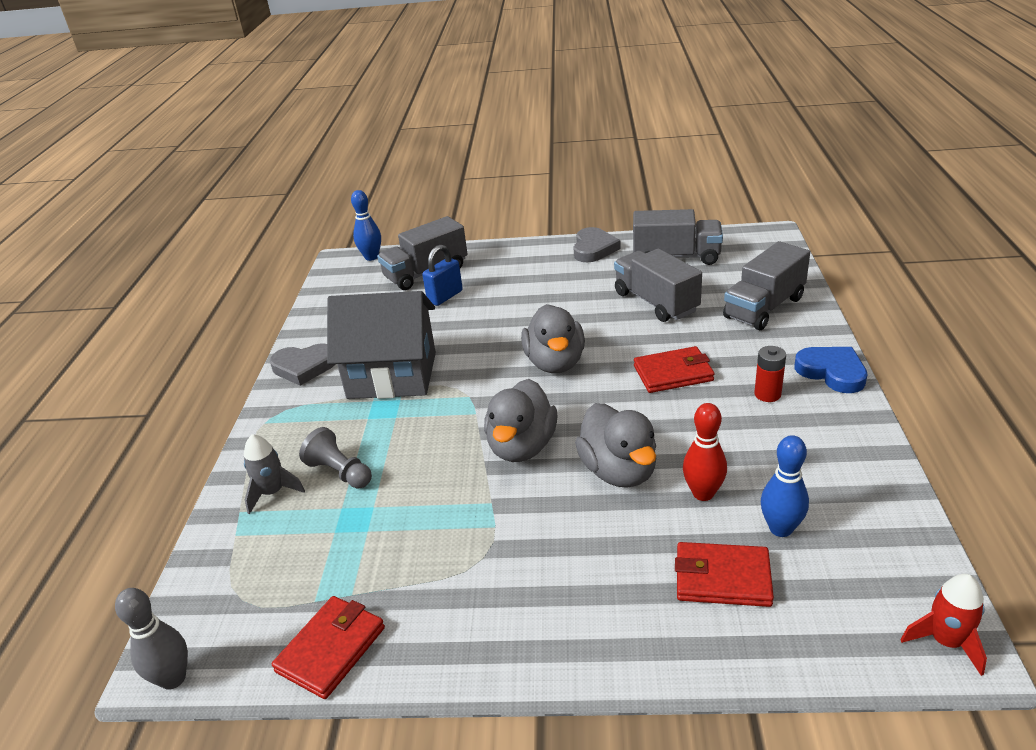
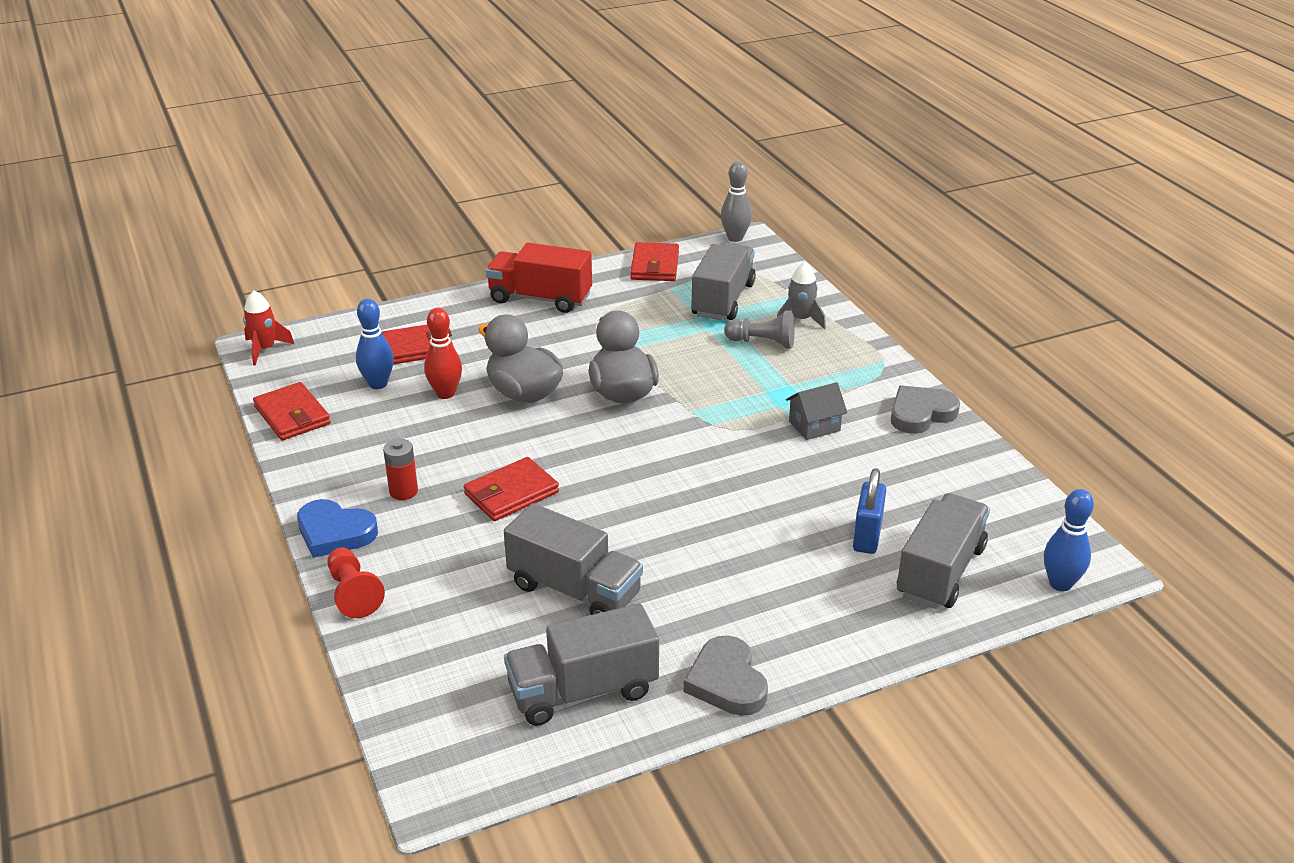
camera: 150 degrees right, 0 degrees up
(392, 375) = (814, 426): grey house -> grey house, size x0.43
(524, 628) = (540, 298): none -> red truck
(555, 363) = (649, 477): grey duck -> none
(764, 308) = (425, 612): grey truck -> grey truck (723, 300)
(816, 327) = (353, 593): none -> red pawn
(887, 508) = (292, 415): none -> red wallet

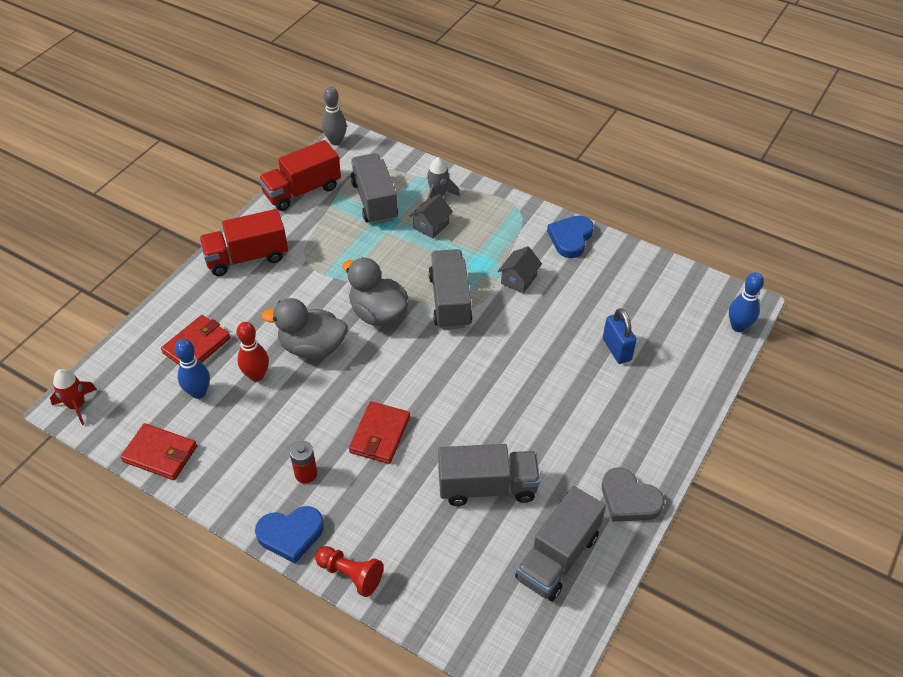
camera: 35 degrees left, 15 degrees up
(654, 266) = (302, 191): red wallet -> red truck
(763, 342) = (431, 226): grey pawn -> grey house
(920, 413) = (570, 238): grey heart -> blue heart
(940, 572) = (674, 353): grey truck -> grey truck (450, 301)

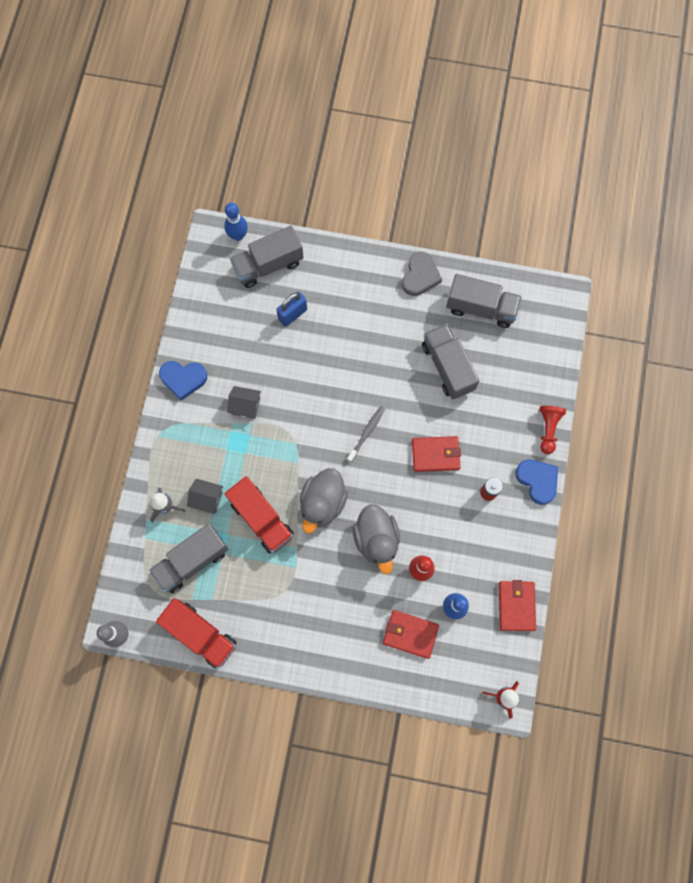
camera: 110 degrees left, 25 degrees up
(247, 257) = (301, 643): red truck -> red truck (261, 519)
(439, 376) = (367, 433): none -> grey toothbrush
(450, 301) = (289, 451): grey truck -> grey truck (268, 265)

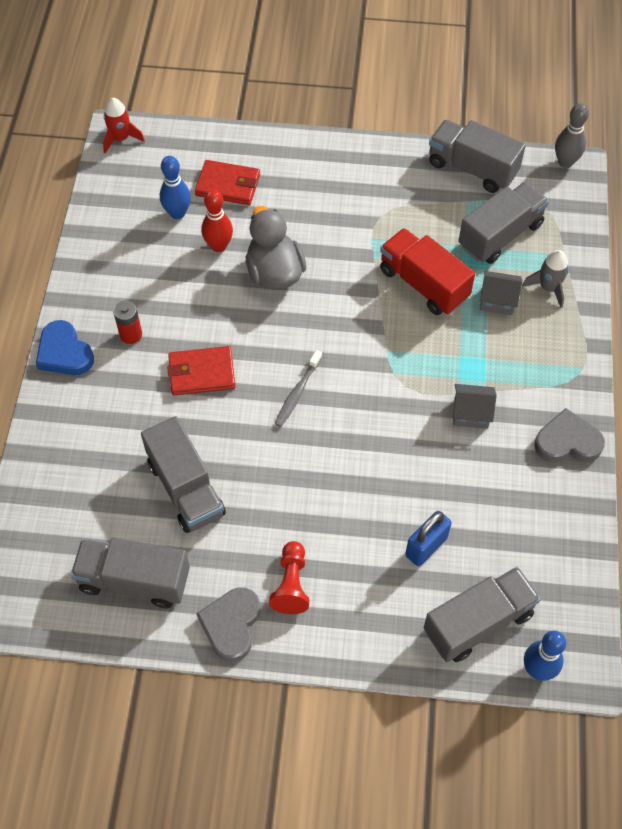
camera: 175 degrees right, 15 degrees down
(183, 379) = (567, 441): blue heart -> grey heart
(200, 634) = (472, 168): red truck -> grey truck
(322, 503) = (347, 306): grey duck -> none
(516, 606) = (101, 220): red wallet -> none
(548, 429) = (44, 416): red pawn -> red pawn (291, 584)

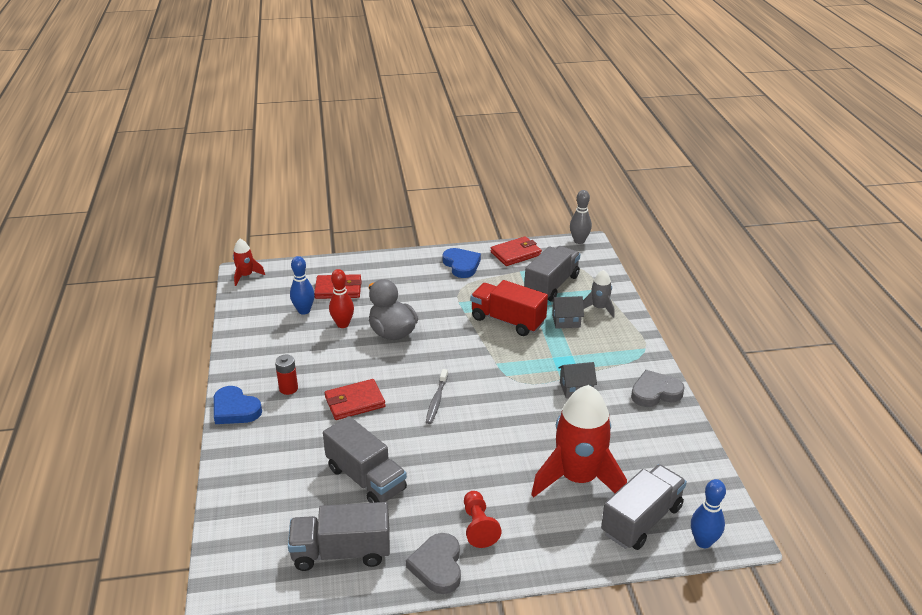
camera: 15 degrees left, 25 degrees down
(395, 175) = (461, 265): none -> blue heart
(426, 547) = (578, 478): blue padlock -> red rocket
(472, 168) = (516, 254): grey truck -> red wallet

